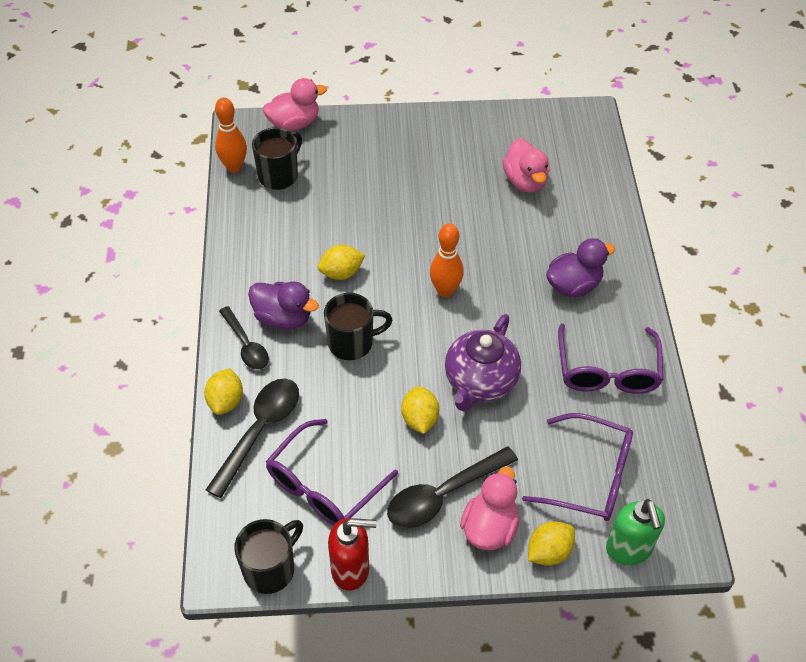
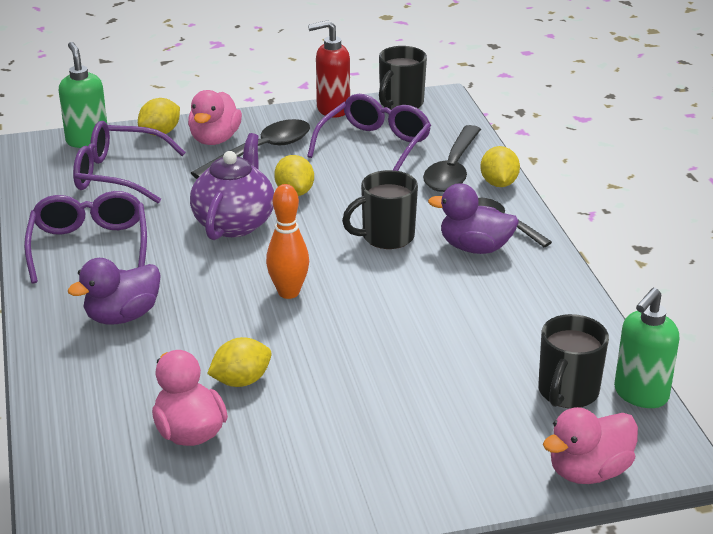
camera: 170 degrees right, 20 degrees down
(234, 167) = (640, 395): orange bowling pin -> green soap dispenser
(341, 273) = (425, 294): yellow lemon -> yellow lemon (241, 381)

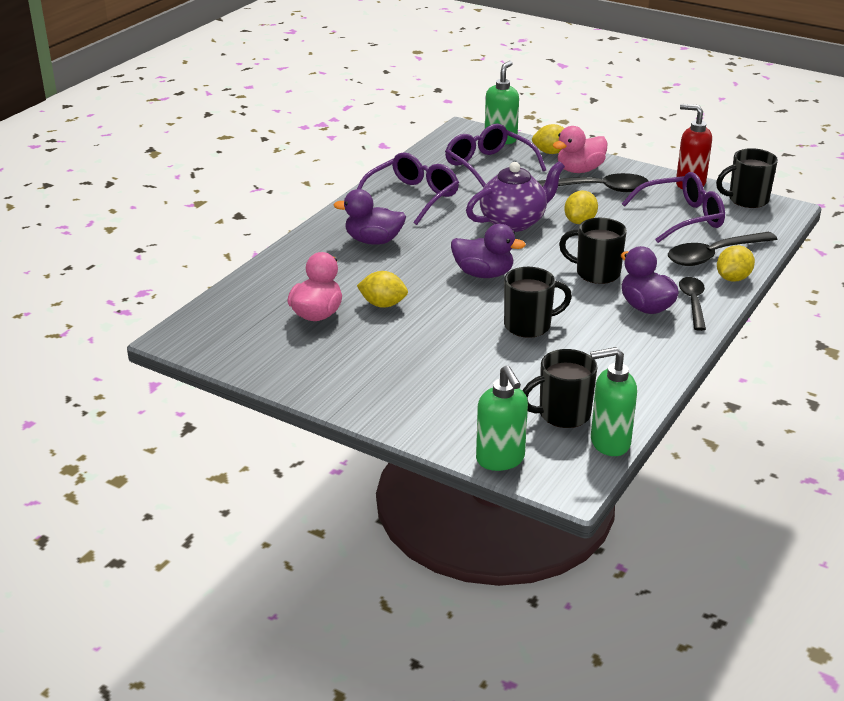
camera: 45 degrees right, 0 degrees up
(288, 292) = (483, 274): orange bowling pin -> purple duck
(409, 322) = (529, 326): none -> black mug
(588, 471) = (500, 460): pink duck -> green soap dispenser

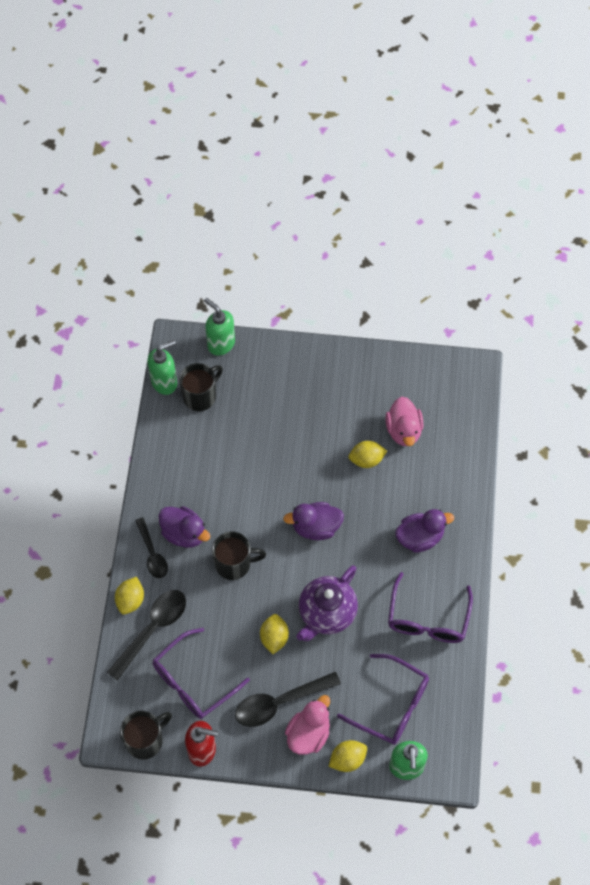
camera: 155 degrees right, 30 degrees up
(529, 326) = (256, 477): black mug -> none

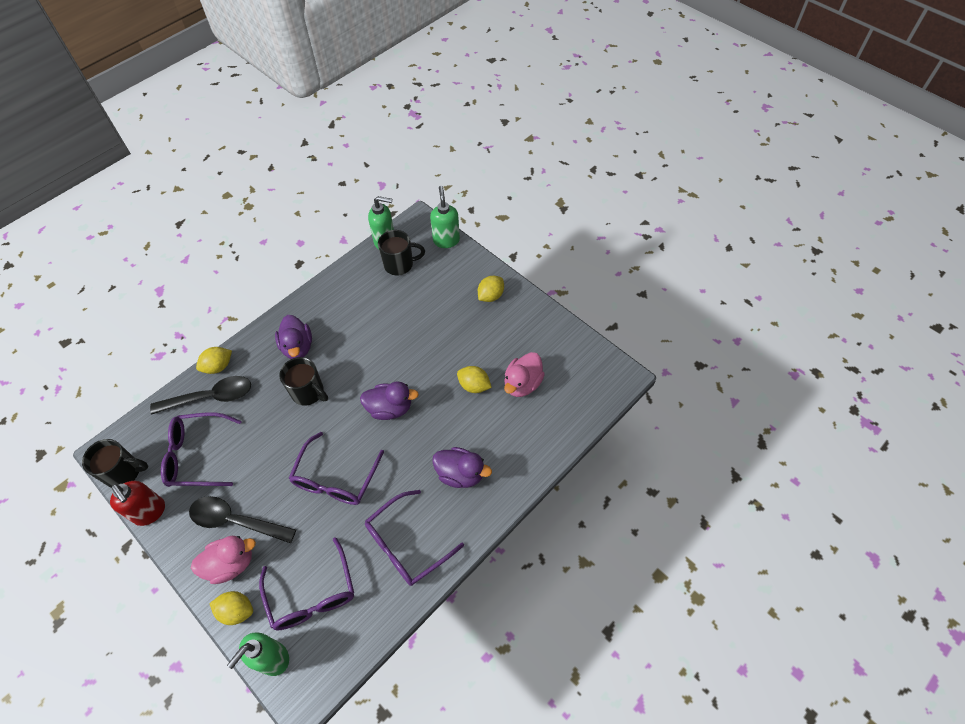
camera: 40 degrees right, 5 degrees down
(152, 553) = (264, 345): black spoon -> none
(274, 638) = (281, 468): yellow lemon -> yellow lemon (490, 296)
(316, 527) = (390, 408): purple duck -> purple duck turned 150 degrees clockwise
(326, 613) = (335, 479): purple teapot -> purple glasses

